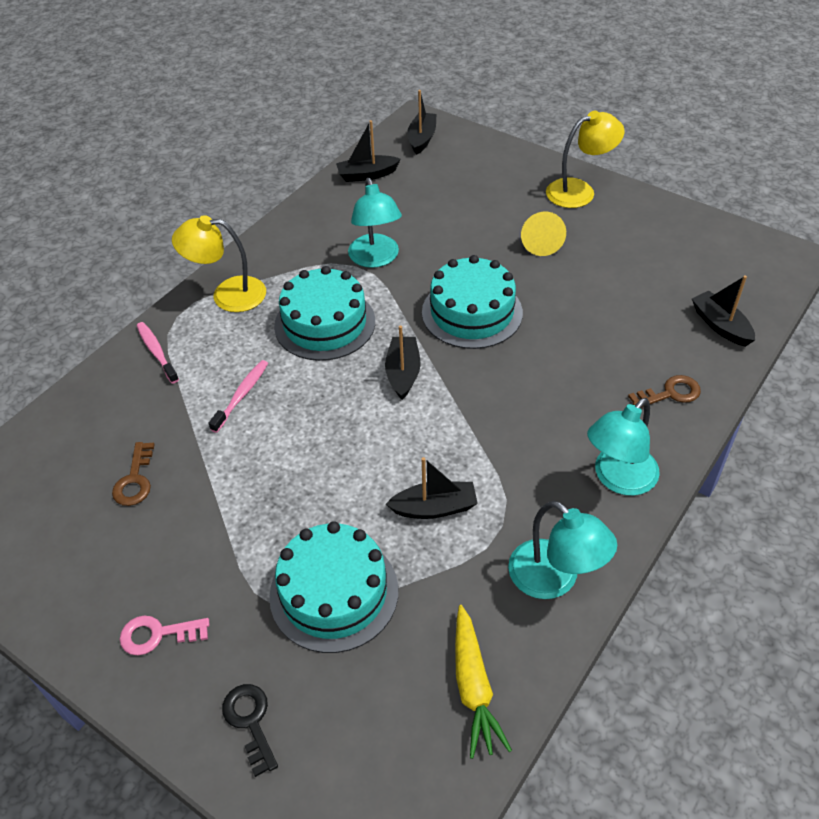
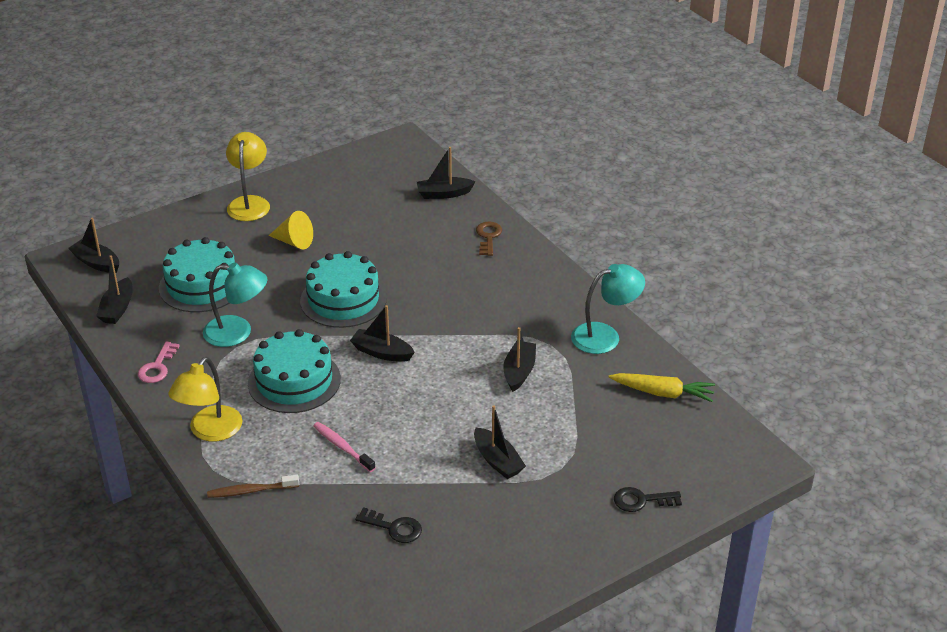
camera: 70 degrees left, 10 degrees down
(135, 480) = (394, 528): brown key -> black key
(157, 352) = (251, 491): pink toothbrush -> brown toothbrush
(157, 635) = (550, 537): pink key -> pink key (157, 367)
(269, 538) = (497, 461): none -> black boat
(334, 592) = (562, 438): turquoise cake -> turquoise cake (202, 285)
(618, 479) = (544, 284): turquoise lamp -> none

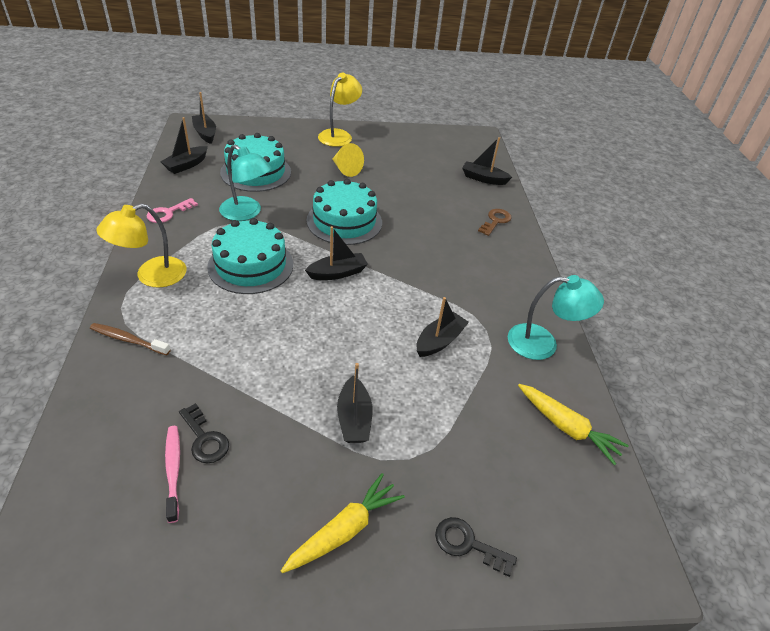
camera: 25 degrees right, 5 degrees up
(342, 447) = (234, 337): pink toothbrush -> pink toothbrush (173, 470)
(382, 352) = (337, 273): black boat -> black boat turned 105 degrees clockwise
(551, 532) = (344, 530): none -> yellow carrot

